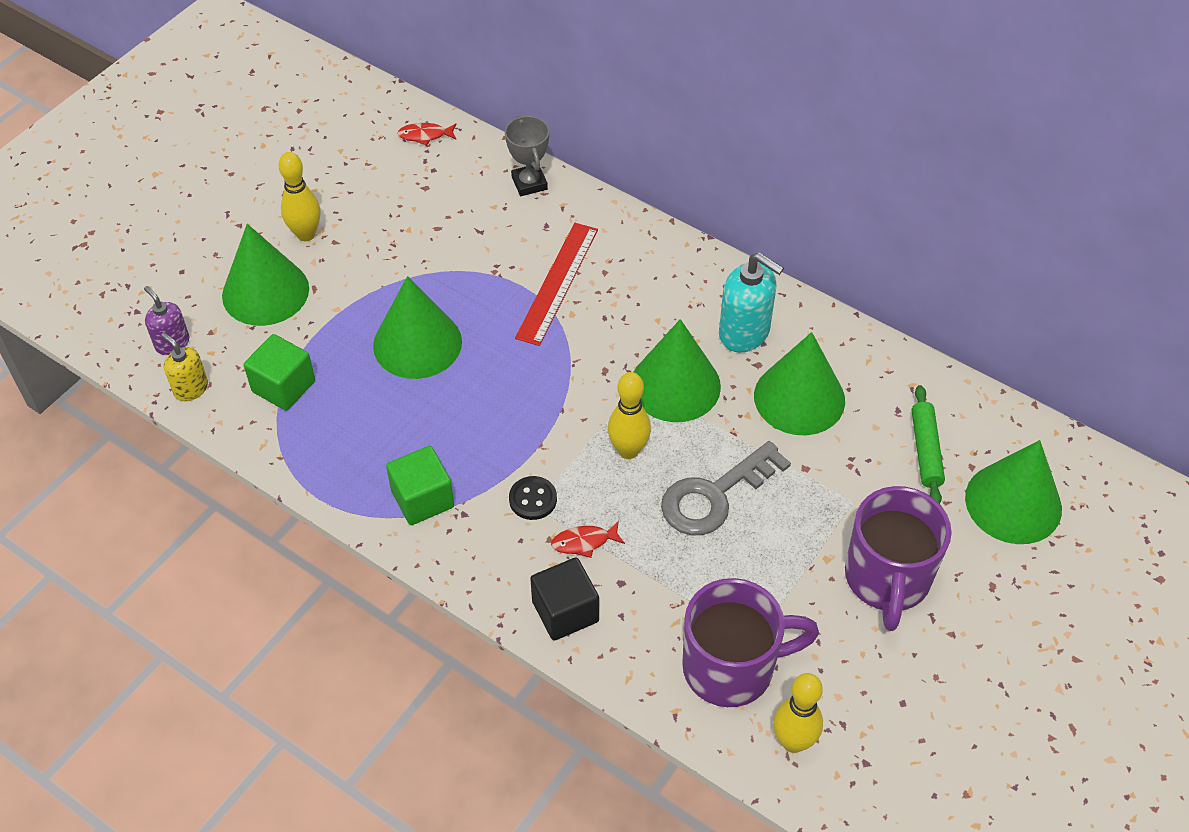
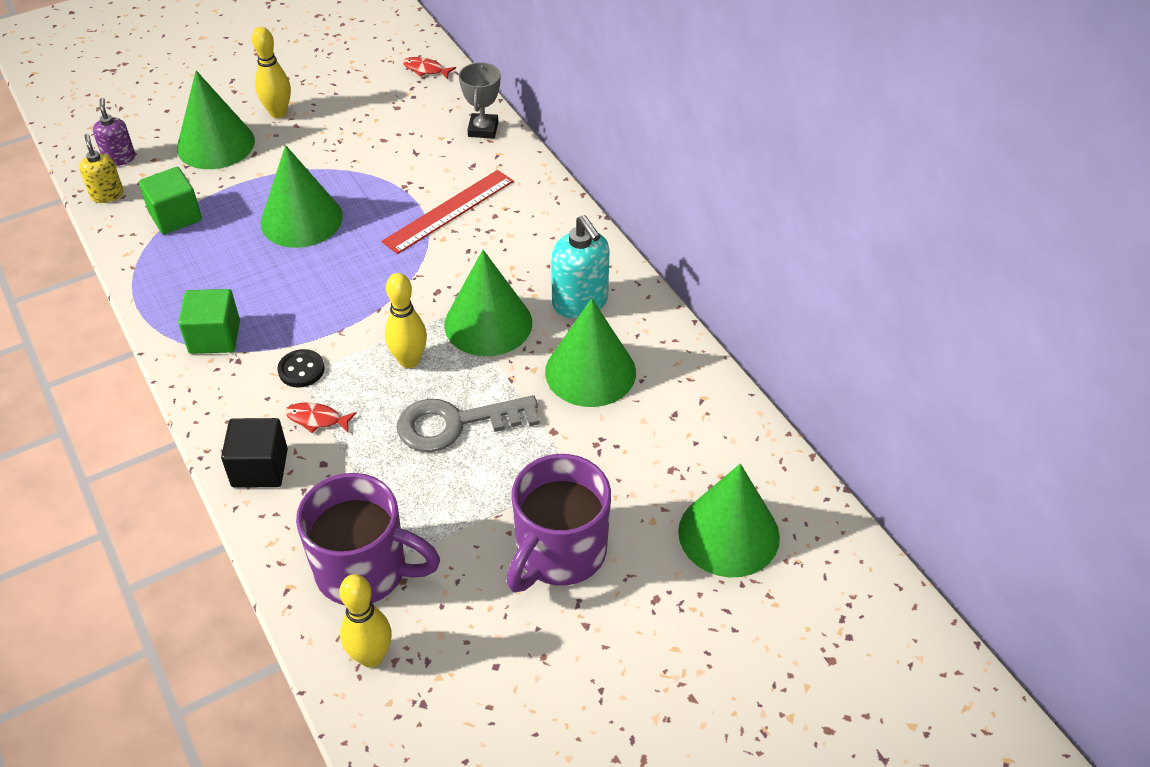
camera: 25 degrees right, 5 degrees down
(925, 450) = (676, 457): green rolling pin -> none

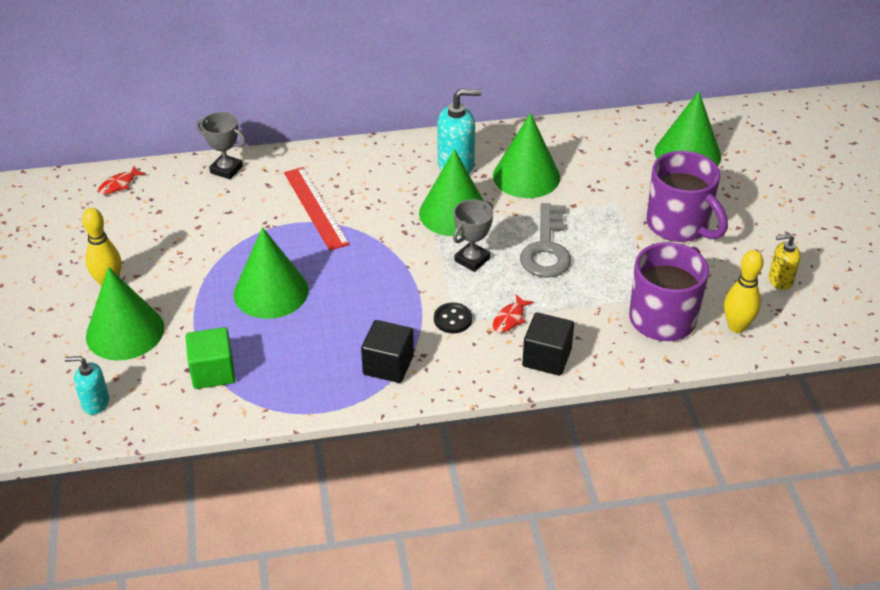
camera: 70 degrees left, 5 degrees down
(107, 194) = (147, 417): yellow soap dispenser -> yellow soap dispenser (780, 280)
(119, 158) = (95, 403): purple soap dispenser -> turquoise soap dispenser
(214, 337) = (388, 365): green cube -> black cube
(409, 360) = (472, 260): yellow bowling pin -> grey trophy

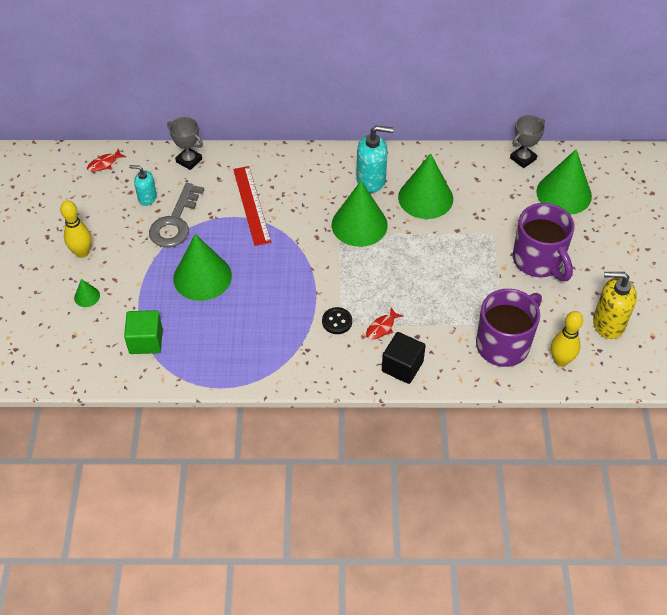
camera: 10 degrees right, 10 degrees up
(95, 403) = (55, 354): turquoise soap dispenser -> turquoise soap dispenser (147, 198)
(125, 332) = (87, 296): green cone -> green cone, size x0.43
(388, 365) = (278, 355): black cube -> none
(472, 260) = (364, 270): grey trophy -> grey trophy (523, 158)
(546, 248) = (425, 267): grey key -> grey key (175, 222)
(780, 280) = (608, 323): yellow soap dispenser -> yellow soap dispenser, size x1.64

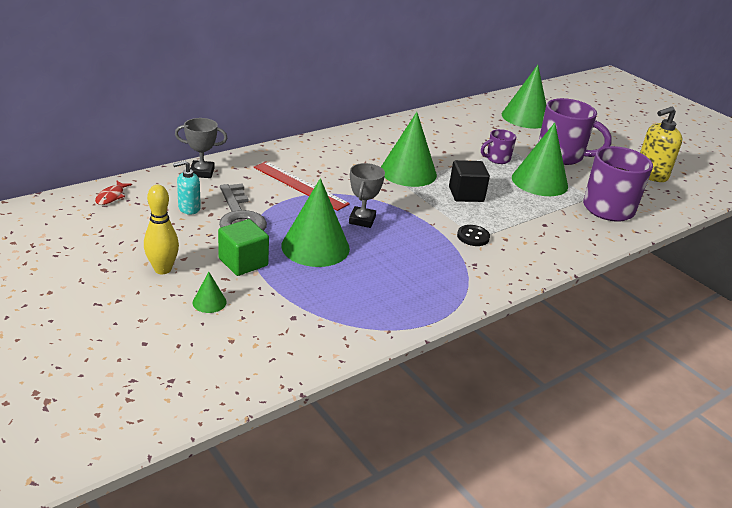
camera: 40 degrees left, 20 degrees down
(146, 341) = (318, 314): green cube -> green cube (243, 262)
(371, 180) = (382, 144): turquoise soap dispenser -> none
(382, 327) = (512, 228): red fish -> none
(402, 366) = (561, 247): black cube -> black cube (466, 194)
(425, 198) = (436, 143): green cone -> green cone (539, 182)
(464, 240) = (497, 159): none -> purple mug
(523, 158) = (474, 107): grey trophy -> grey trophy (362, 220)
(560, 361) = (655, 204): yellow bowling pin -> none

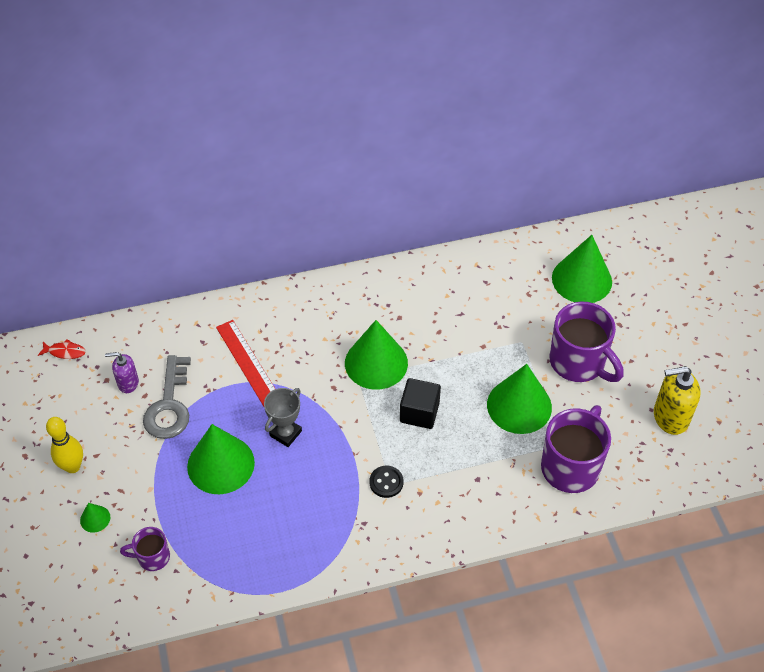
camera: 25 degrees right, 20 degrees up
(111, 196) = (65, 352): red fish -> red fish turned 120 degrees counterclockwise
(189, 208) = (128, 383): turquoise soap dispenser -> purple soap dispenser
(202, 172) = (162, 327): grey trophy -> none
(243, 262) = (145, 472): green cube -> none
(497, 159) = (493, 356): purple mug -> purple mug (152, 557)

